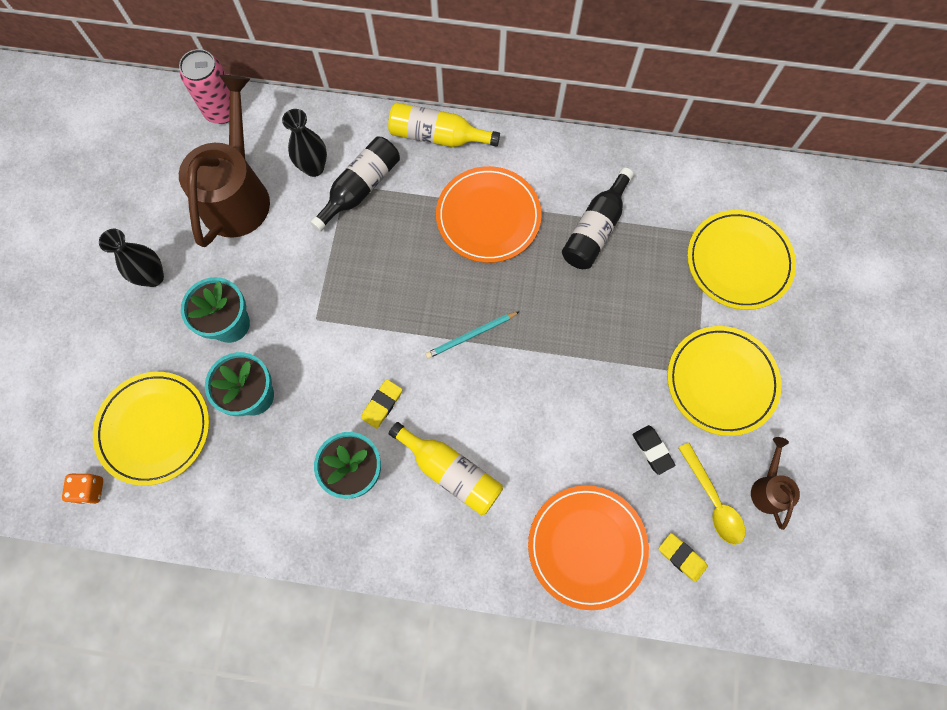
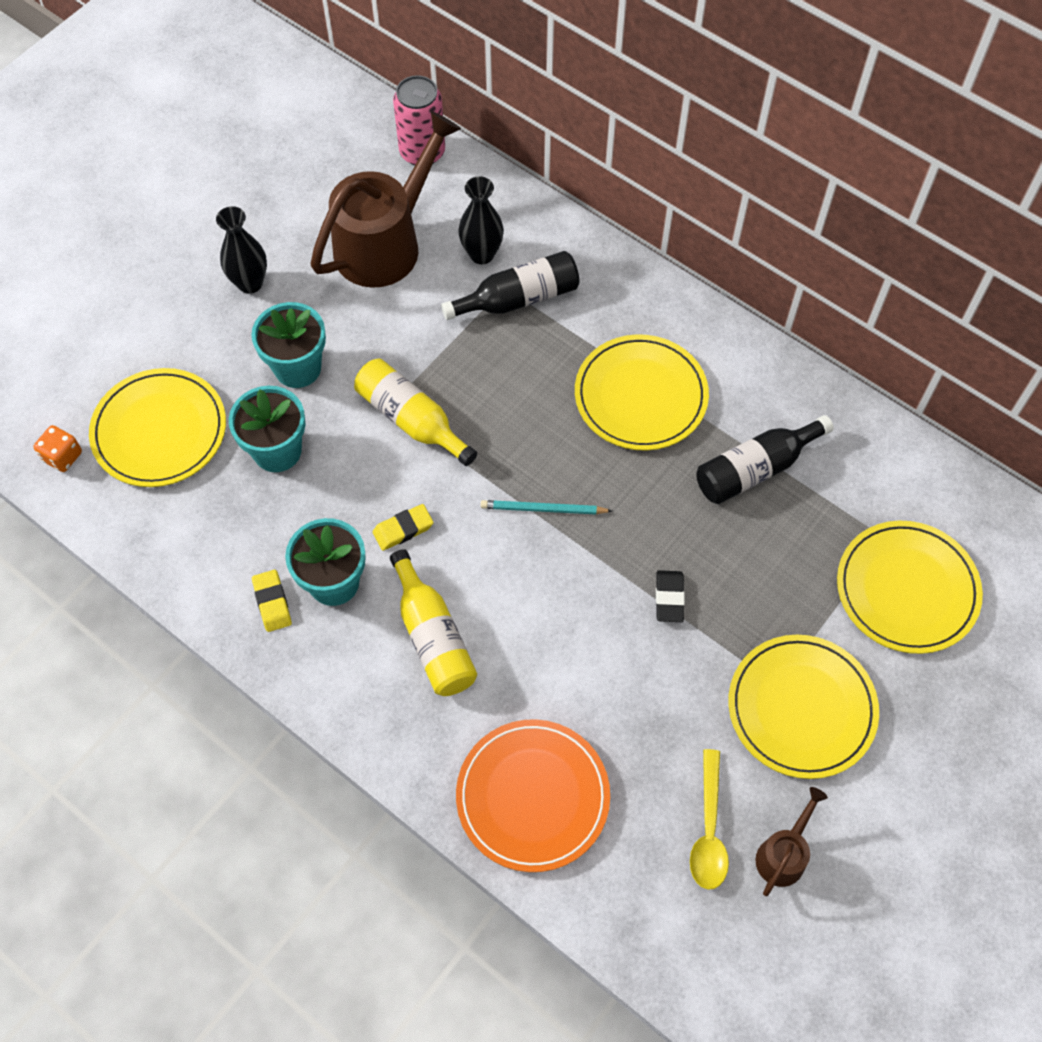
camera: 30 degrees right, 10 degrees down
(437, 136) = (637, 285): yellow bottle -> yellow bottle (412, 420)
(488, 217) = (640, 396): orange plate -> yellow plate
(652, 450) = (672, 737): black eraser -> black eraser (669, 598)
(681, 557) = (633, 869): yellow eraser -> yellow eraser (272, 602)

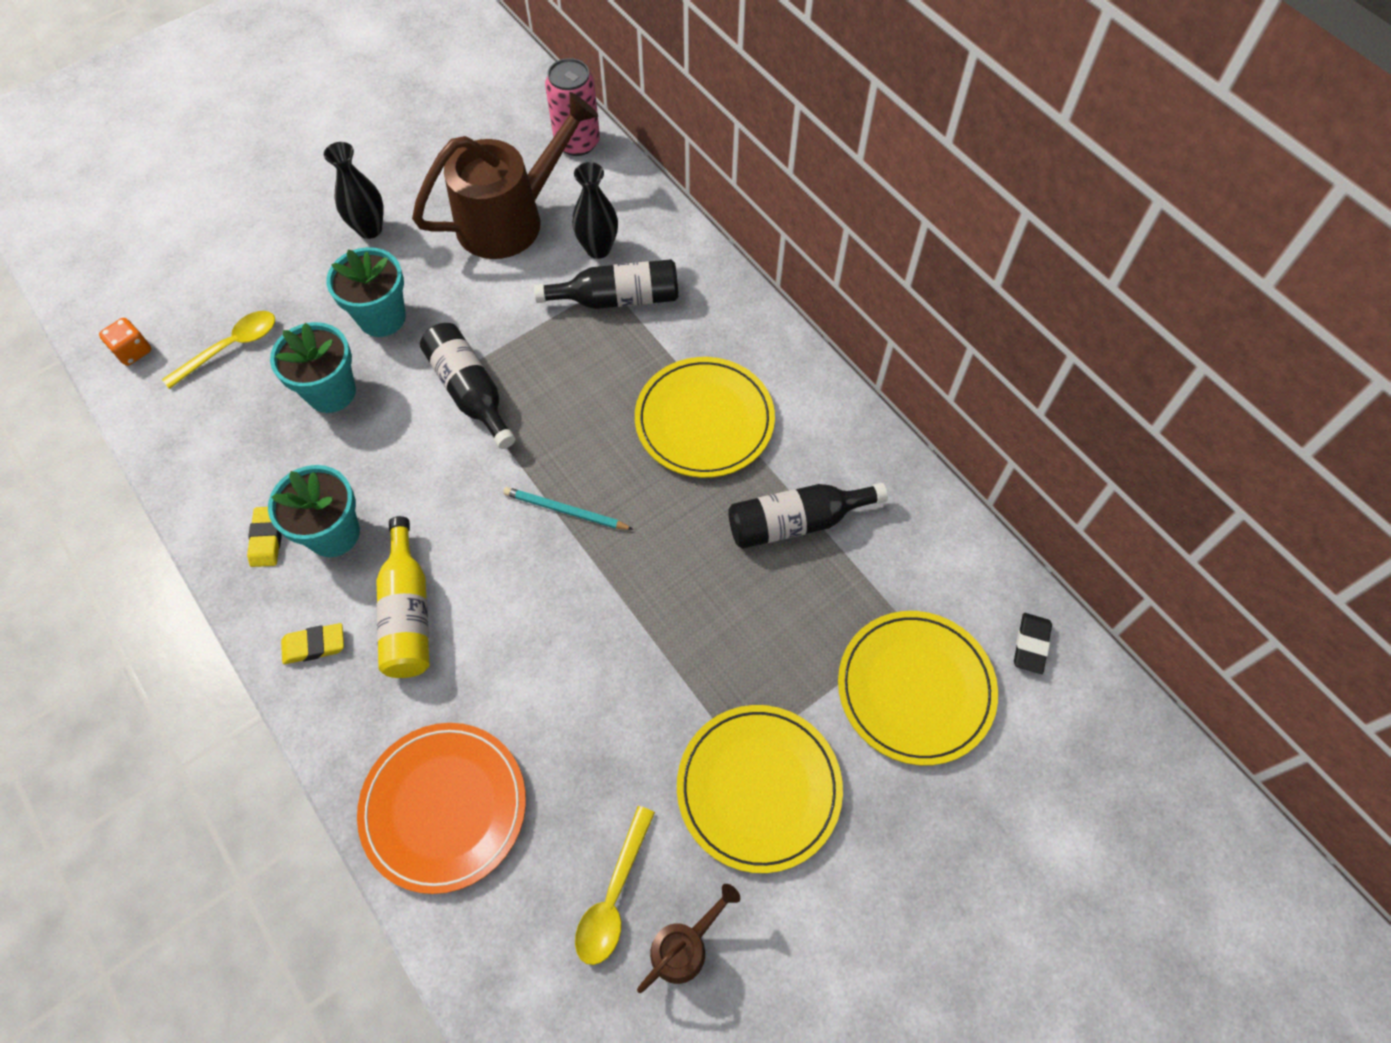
camera: 15 degrees right, 0 degrees up
(159, 431) = (231, 348): yellow plate -> yellow spoon
(403, 529) = (420, 497): yellow eraser -> yellow eraser (314, 645)
(412, 420) = (470, 392): yellow bottle -> black bottle
(669, 598) = (660, 634): black eraser -> black eraser (1031, 645)

